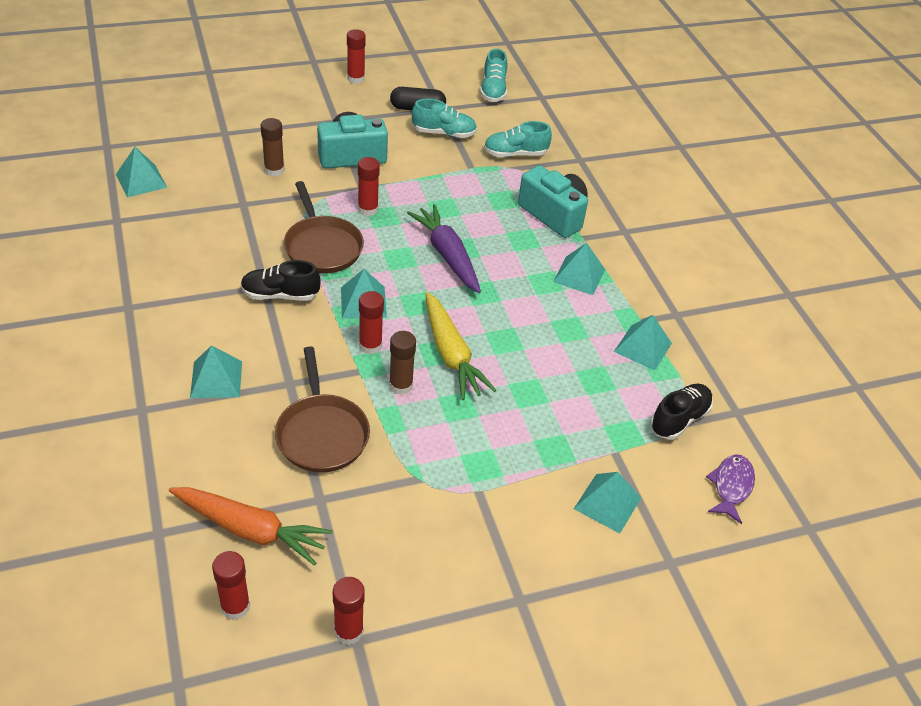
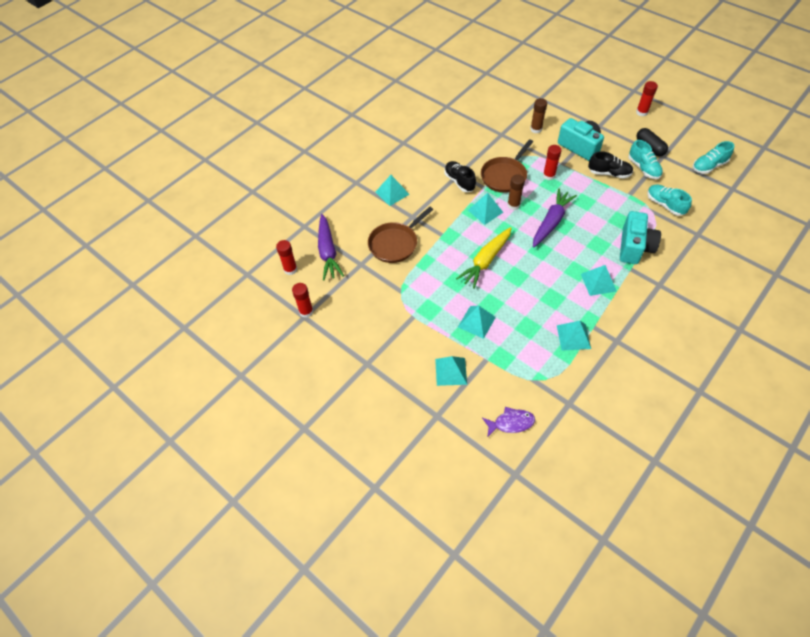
camera: 65 degrees right, 10 degrees up
(141, 180) = (478, 96): turquoise pyramid -> turquoise pyramid (476, 322)
(250, 530) = (328, 252): orange carrot -> purple carrot
(370, 345) = (461, 229): red glue stick -> none
(400, 385) = (448, 254): brown glue stick -> brown glue stick (513, 205)
(679, 419) = (536, 377): black shoe -> black shoe (609, 173)

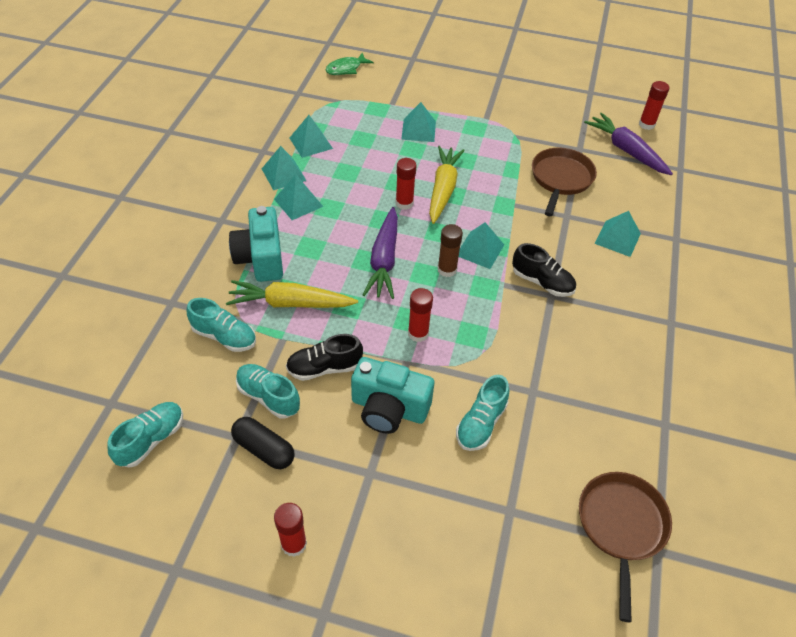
camera: 150 degrees right, 5 degrees down
(306, 311) = (593, 96): red glue stick -> red glue stick (404, 203)
(451, 371) = (420, 88): turquoise pyramid -> turquoise pyramid (284, 174)
(505, 176) = (483, 312): brown pan -> brown pan (621, 526)
(511, 423) = (346, 69): purple fish -> green fish
(536, 129) = (481, 423): brown glue stick -> turquoise shoe
(620, 212) = (290, 303): none -> yellow carrot

